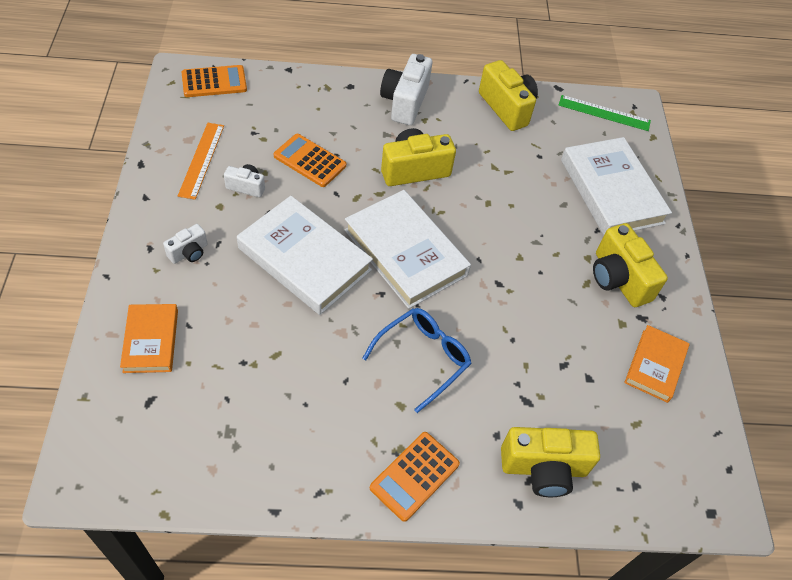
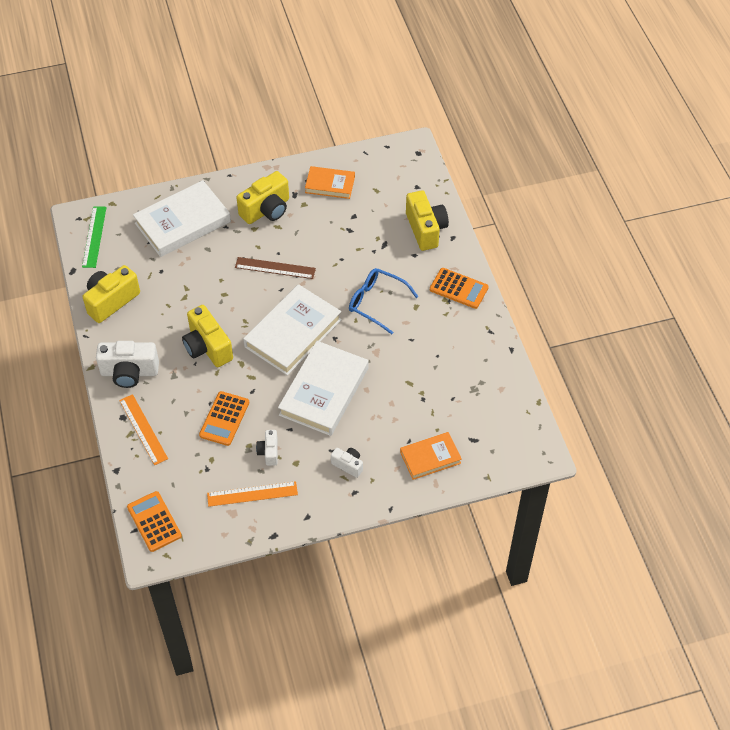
camera: 100 degrees left, 0 degrees up
(328, 97) = (143, 429): none -> orange ruler
(516, 262) = (275, 268): none -> brown ruler

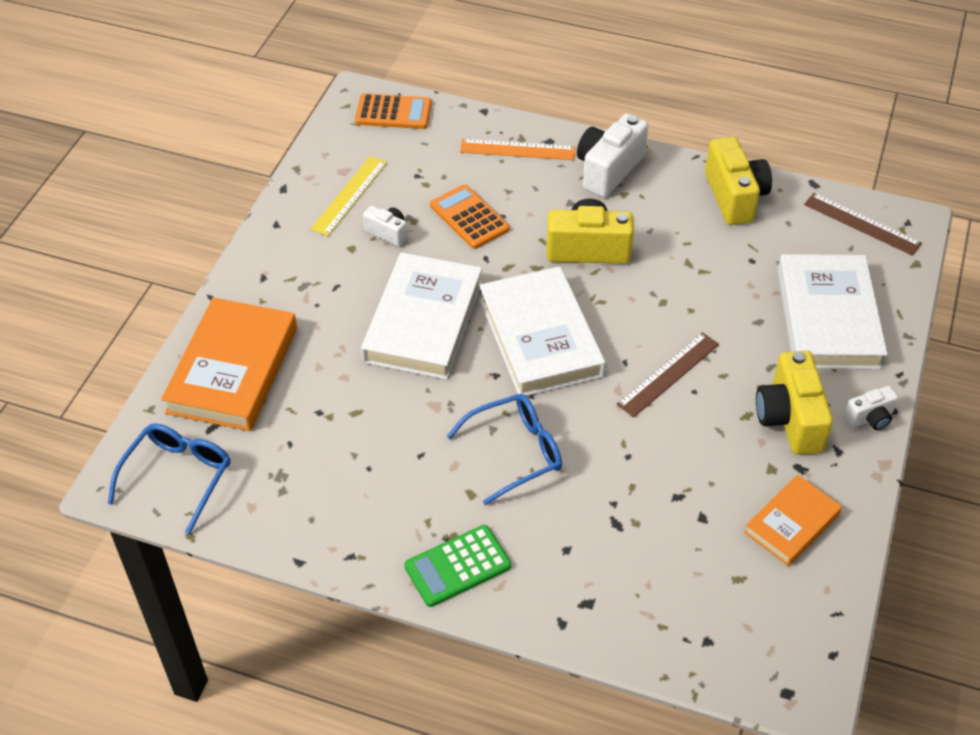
camera: 125 degrees right, 5 degrees down
(94, 237) = (861, 224): green ruler -> brown ruler
(252, 494) = (349, 195): orange ruler -> yellow ruler
(324, 391) = (423, 321): white book -> white book turned 45 degrees clockwise
(348, 465) = (302, 290): white camera -> white camera (869, 418)
(425, 229) = (606, 596): yellow camera -> none
(430, 457) = (233, 370): orange book -> orange book, size x1.75
(459, 288) = (458, 566): orange calculator -> green calculator
(513, 432) = (178, 476): none -> blue glasses

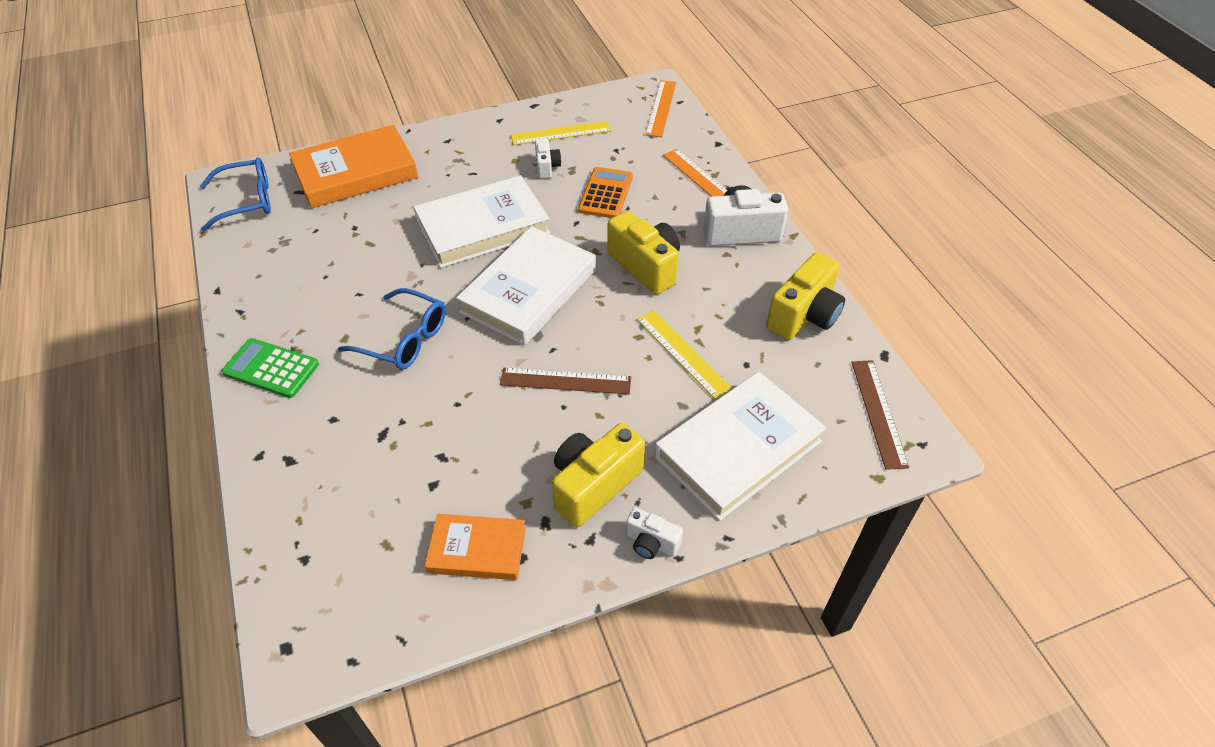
camera: 50 degrees right, 0 degrees up
(393, 112) = (661, 108): orange calculator -> orange ruler
(705, 288) = (682, 353): none -> yellow ruler

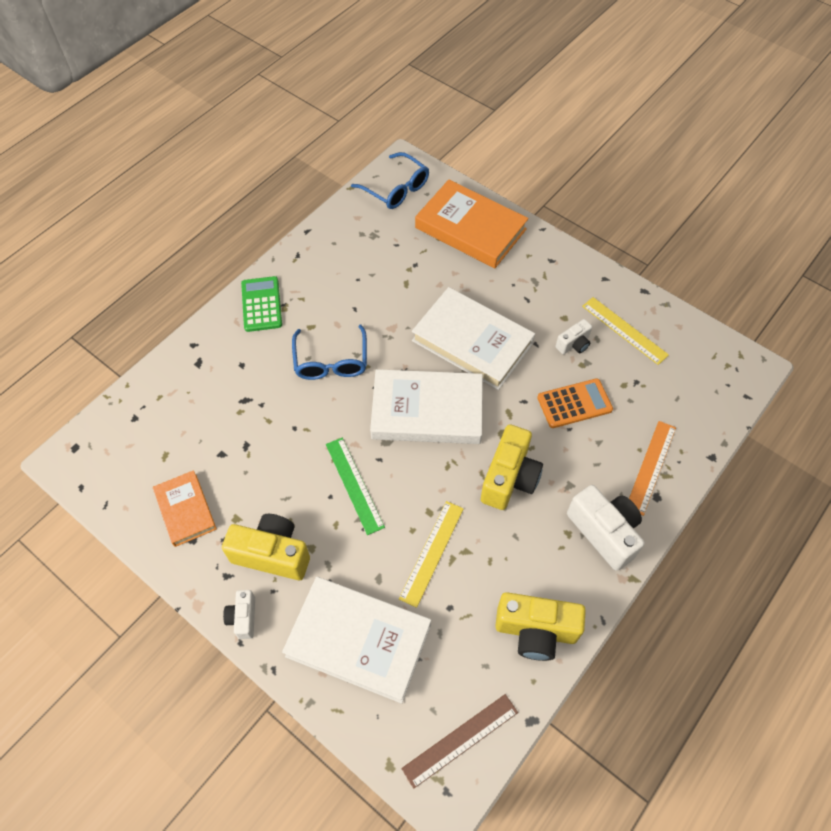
camera: 60 degrees right, 10 degrees up
(565, 381) = (354, 485): brown ruler -> green ruler
(661, 108) = (724, 386): orange ruler -> none

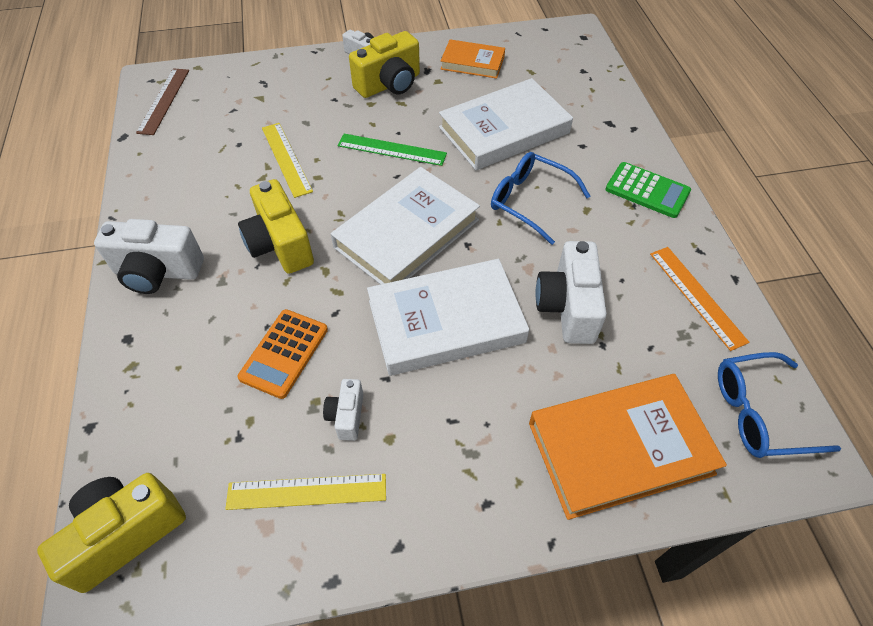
camera: 130 degrees right, 5 degrees down
(359, 640) = (280, 92): white book -> white book (504, 130)
(404, 293) = (567, 307): none -> white camera
(535, 631) = (161, 176): yellow camera -> yellow camera (125, 534)
(650, 467) = (153, 360): orange ruler -> orange ruler (697, 296)

